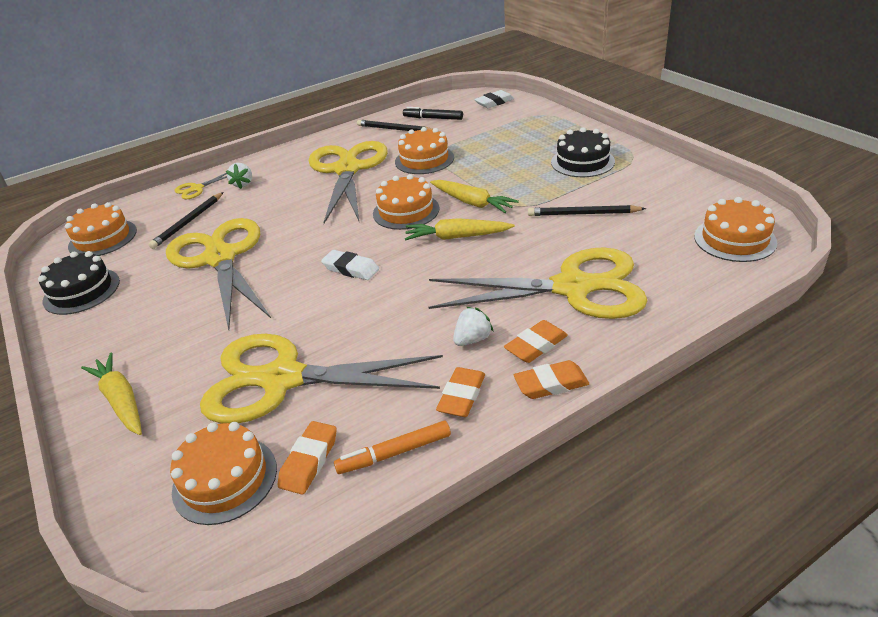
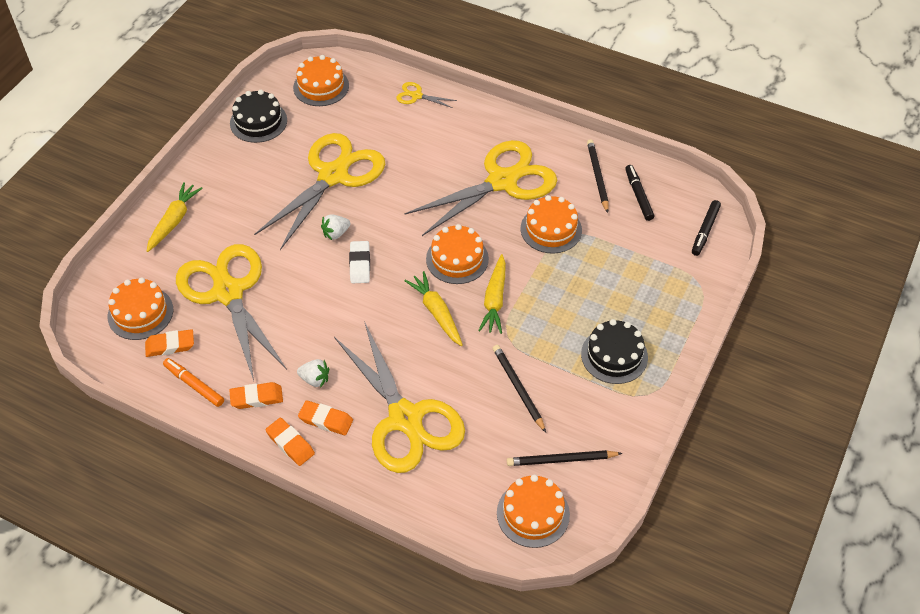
camera: 55 degrees right, 15 degrees up
(188, 222) = (368, 124): black pencil -> black pencil (561, 460)
(243, 184) = (439, 122): white strawberry -> white strawberry (336, 233)
(494, 102) = (705, 231): white eraser -> black marker

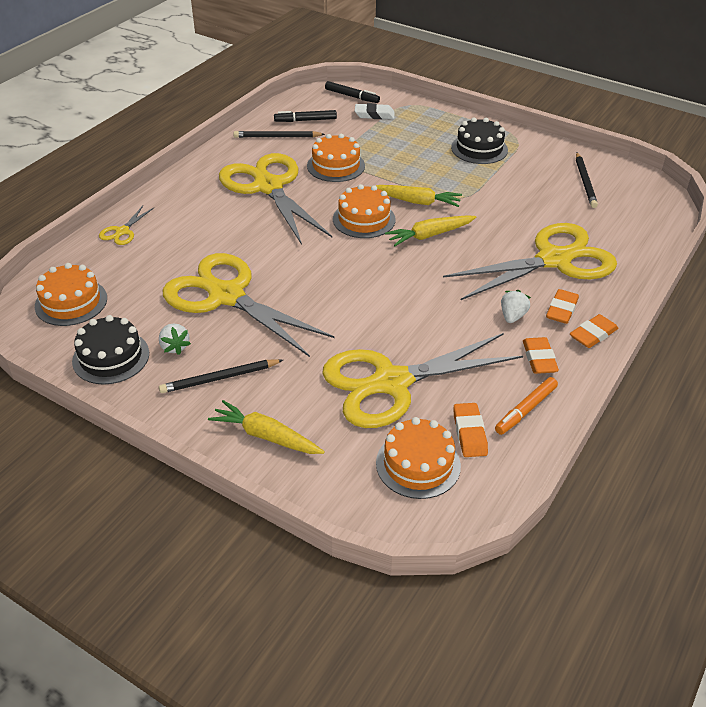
camera: 85 degrees left, 10 degrees down
(336, 233) = (315, 296): white strawberry -> white strawberry (174, 347)
(360, 264) = (362, 281): white eraser -> white eraser (374, 115)
(518, 388) = (515, 197): black pencil -> black pencil (220, 378)
(533, 513) = (638, 199): orange cake -> none

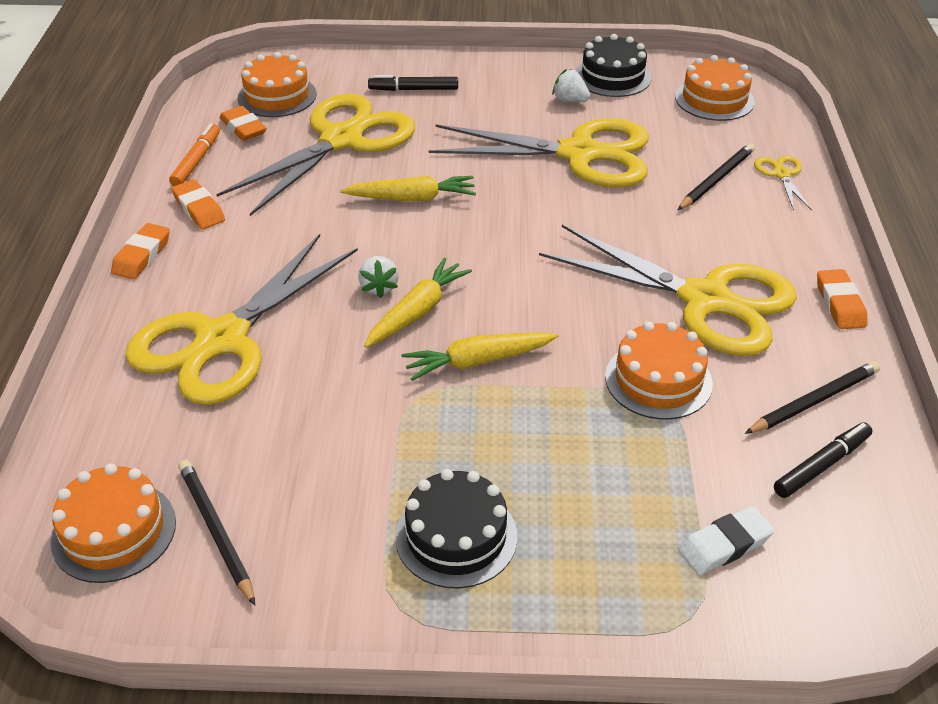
camera: 150 degrees right, 0 degrees up
(220, 378) = (500, 94): black pencil -> black pencil (716, 180)
(266, 436) = (418, 73): yellow carrot -> yellow carrot (412, 198)
(352, 96) = (825, 586): black marker -> black marker (413, 89)
(364, 219) = (525, 301): orange cake -> orange cake (114, 531)
(512, 316) = (248, 243): white strawberry -> white strawberry (379, 287)
(561, 310) = (189, 272): orange eraser -> orange eraser (840, 304)

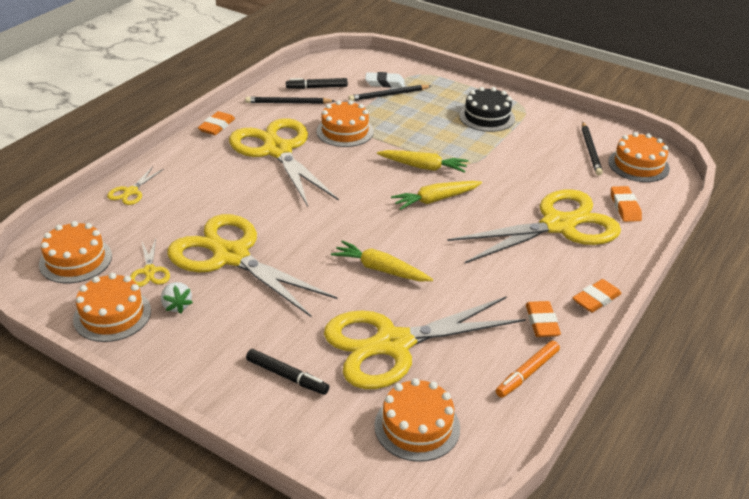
camera: 150 degrees left, 5 degrees down
(243, 128) = (470, 396): orange eraser -> orange eraser (625, 207)
(379, 287) = (448, 220): white strawberry -> none
(612, 77) = (112, 315): black cake -> orange cake
(635, 115) = (149, 271): none -> yellow scissors
(716, 180) = (173, 204): black pencil -> black pencil (389, 95)

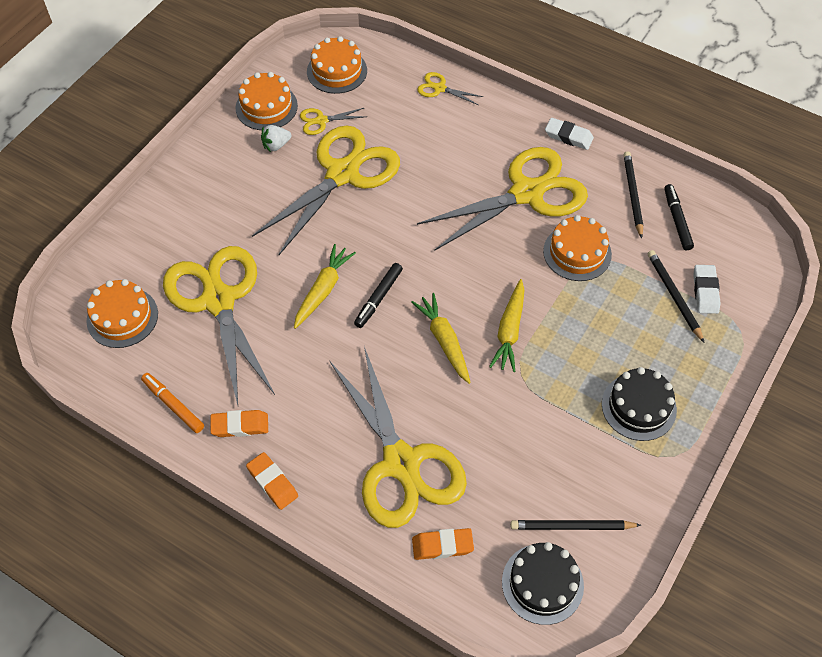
camera: 90 degrees right, 20 degrees up
(217, 126) = (568, 136): orange eraser -> white eraser
(287, 376) = (186, 227): black marker -> black marker (378, 298)
(638, 165) = (542, 583): orange cake -> black cake

